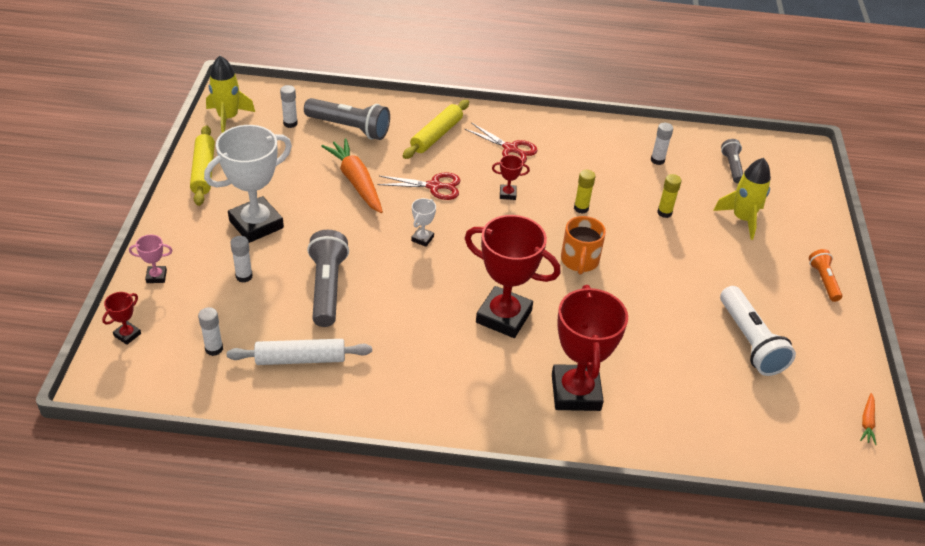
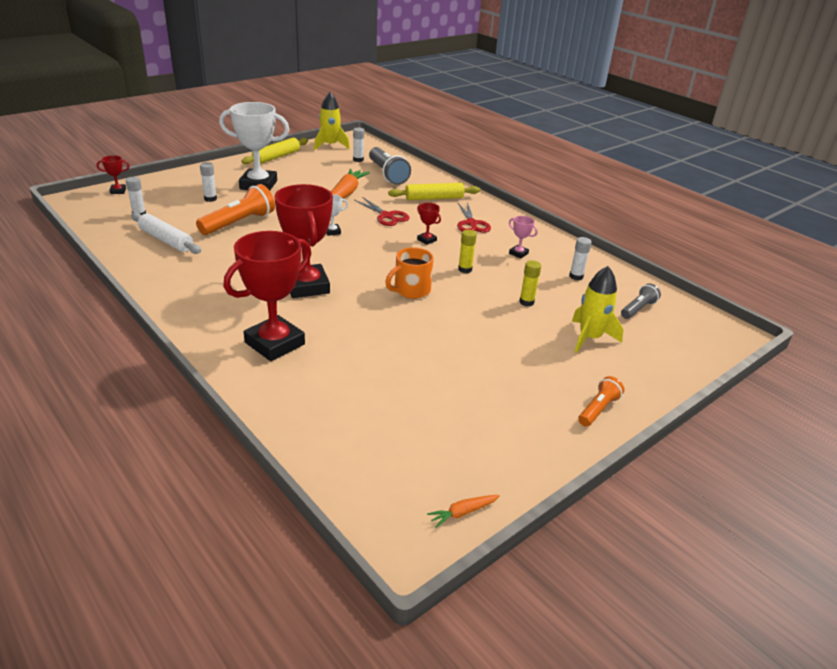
camera: 45 degrees right, 10 degrees down
(156, 276) = (174, 179): pink trophy -> pink trophy (518, 253)
(327, 288) = (239, 223): grey flashlight -> orange flashlight
(750, 341) = (455, 400): white flashlight -> none

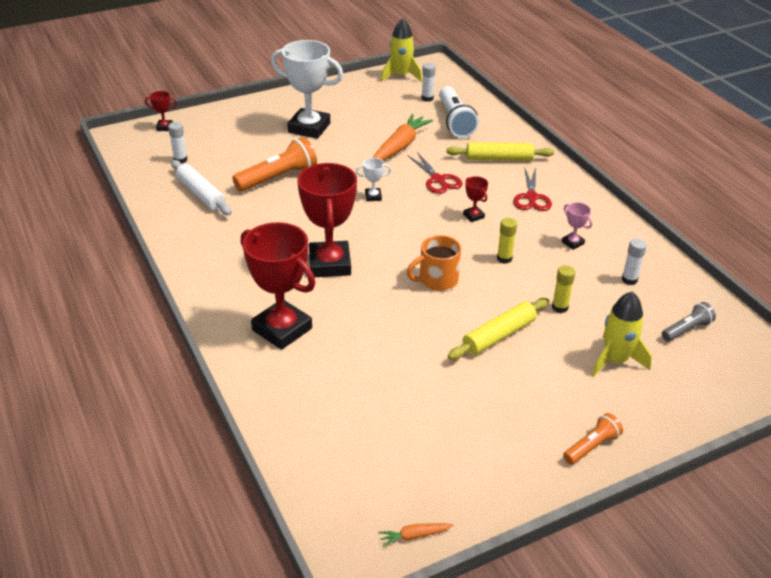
camera: 15 degrees right, 5 degrees up
(210, 199) = (255, 144): white glue stick -> none
(274, 343) = (282, 329): red trophy -> red trophy turned 75 degrees clockwise
(276, 157) = (337, 90): yellow rolling pin -> yellow rolling pin (499, 336)
(387, 174) = (455, 121): grey flashlight -> white flashlight

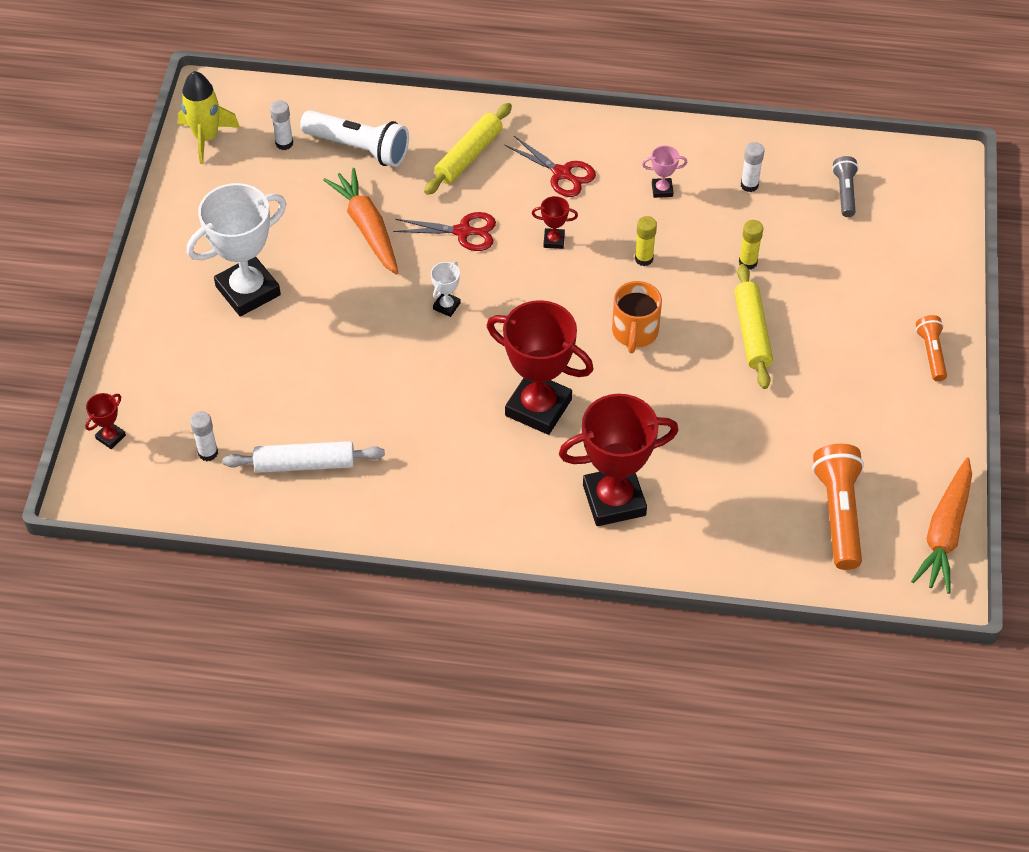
camera: 55 degrees left, 15 degrees up
(278, 178) = (333, 374): orange flashlight -> orange flashlight (838, 514)
(414, 536) = (944, 532): orange carrot -> orange carrot, size x2.19
(615, 360) = (845, 269): yellow rocket -> none

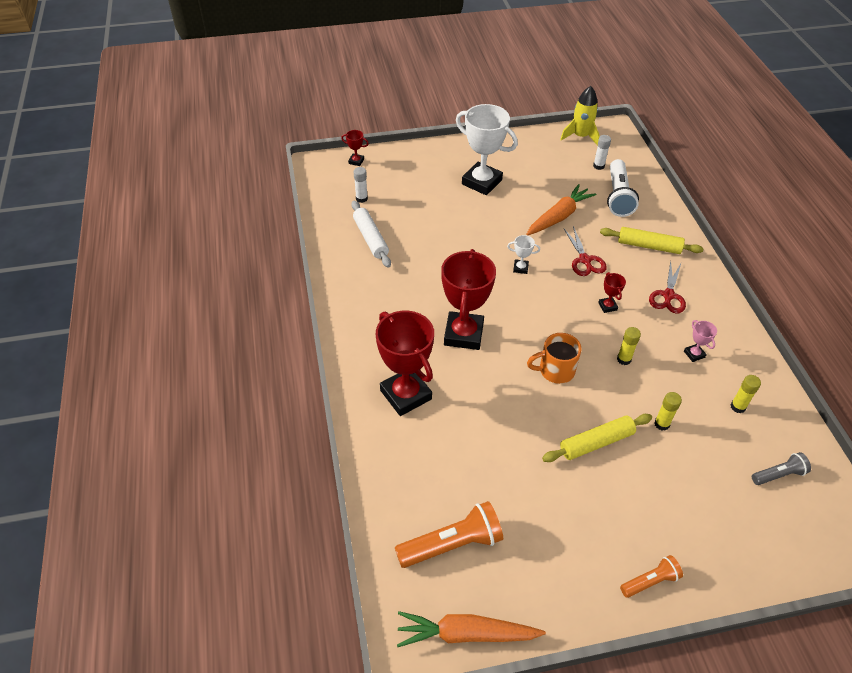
camera: 70 degrees right, 5 degrees down
(749, 185) = (738, 407): white glue stick -> yellow glue stick

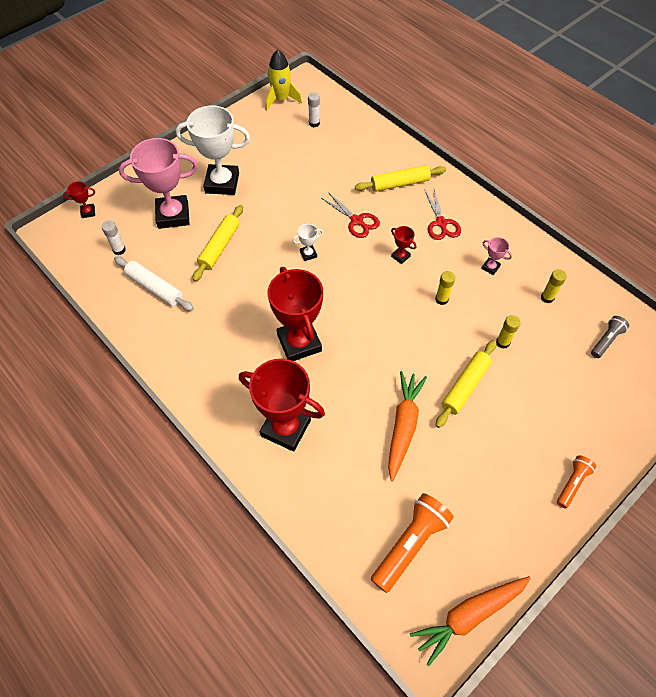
camera: 30 degrees left, 10 degrees up
(423, 190) = (173, 215): none -> pink trophy
(445, 230) = (219, 247): none -> yellow rolling pin
(555, 370) = (395, 338): orange mug -> none
(559, 217) = (310, 188): orange carrot -> orange carrot (403, 426)
(618, 196) = (347, 147): white flashlight -> none

